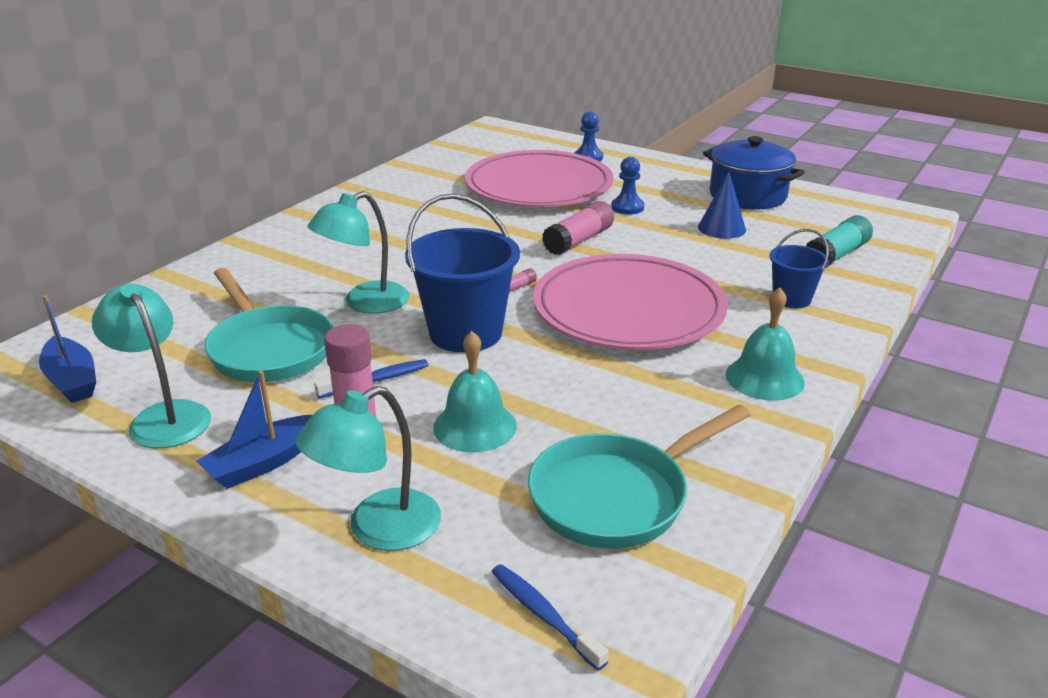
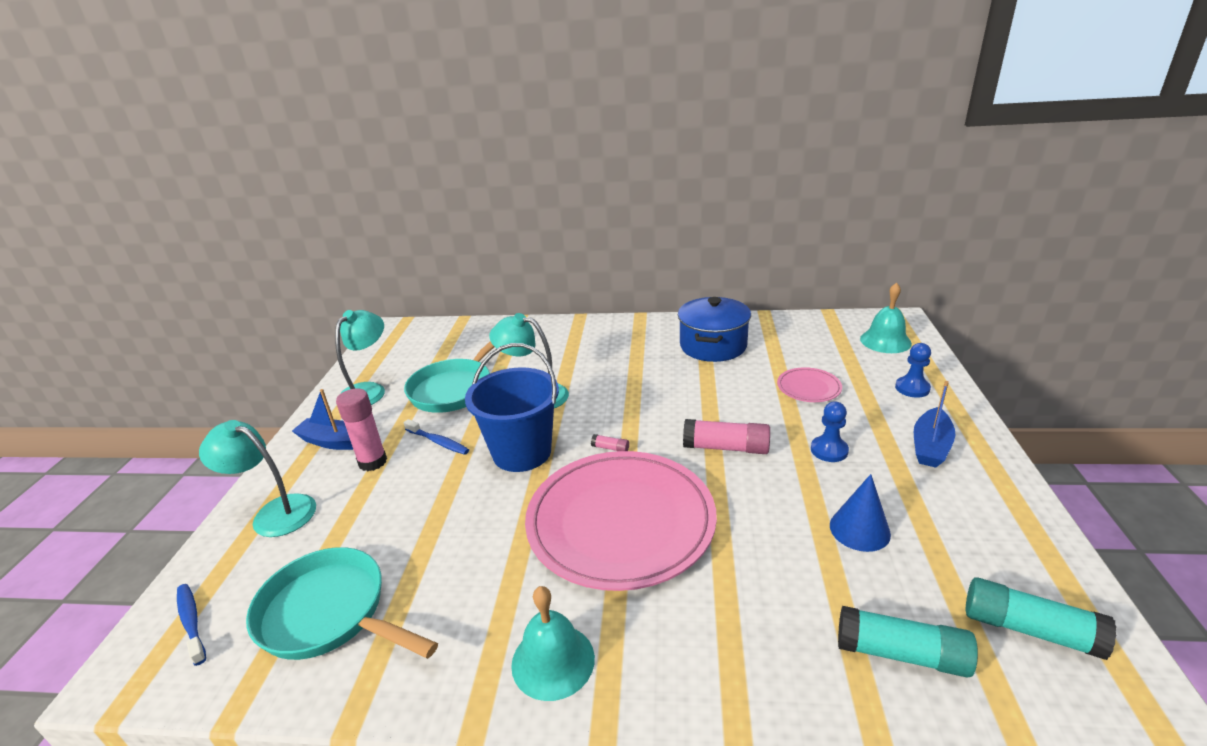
camera: 65 degrees right, 0 degrees up
(72, 380) = (392, 350): blue boat -> blue boat (930, 446)
(475, 426) = (399, 506): turquoise bell -> turquoise bell (885, 341)
(539, 186) = (808, 388): pink plate -> pink plate, size x0.42
(543, 615) = (191, 622): blue toothbrush -> blue toothbrush turned 60 degrees counterclockwise
(747, 196) = (976, 524): blue pot -> blue pot (713, 346)
(791, 299) = (741, 638): blue bucket -> none
(840, 217) = (1029, 629): none -> turquoise glue stick

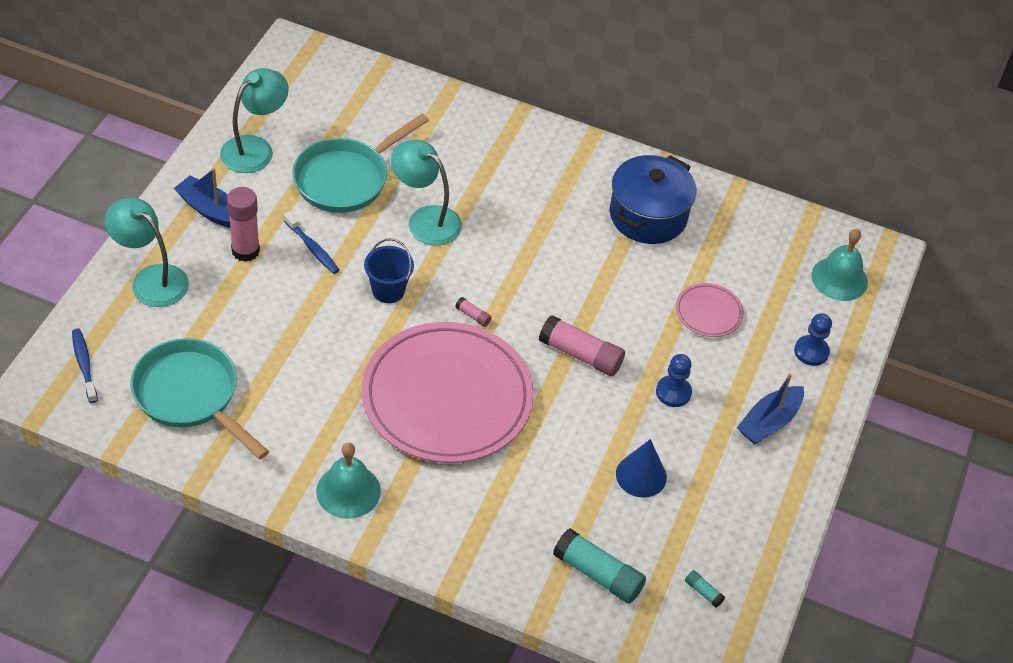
camera: 10 degrees right, 20 degrees up
(522, 452) = (388, 290): blue bucket -> blue bucket, size x0.55
(1029, 629) = (703, 592): turquoise glue stick -> turquoise glue stick, size x0.45

